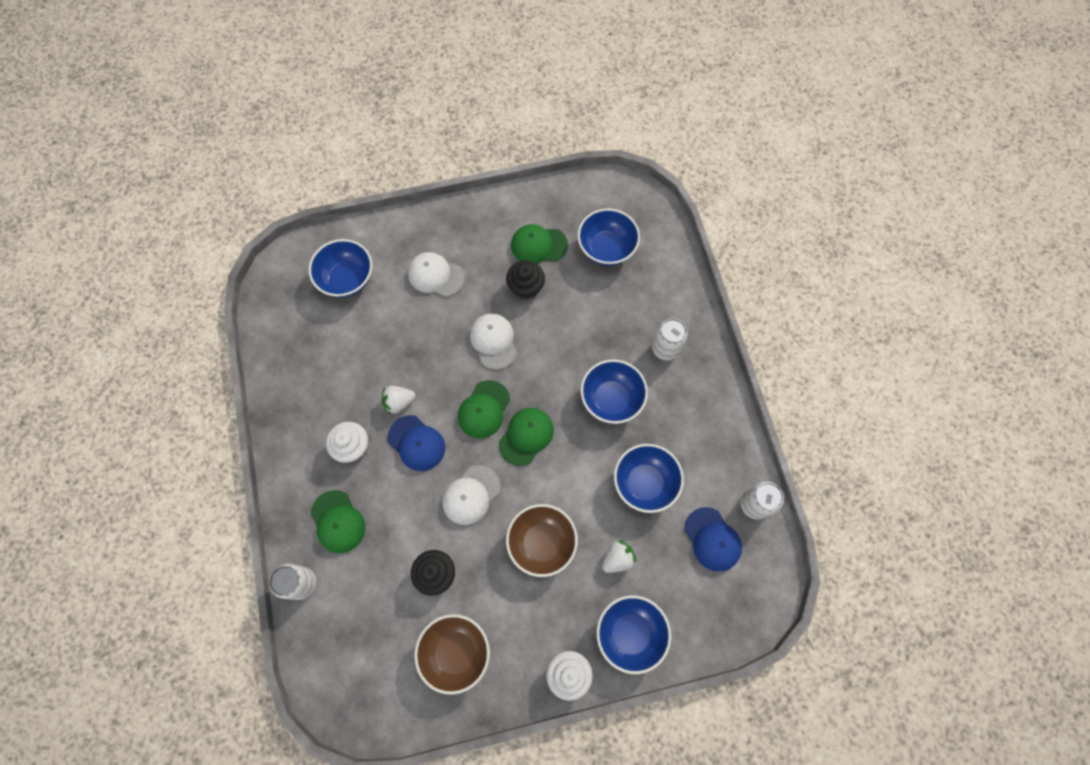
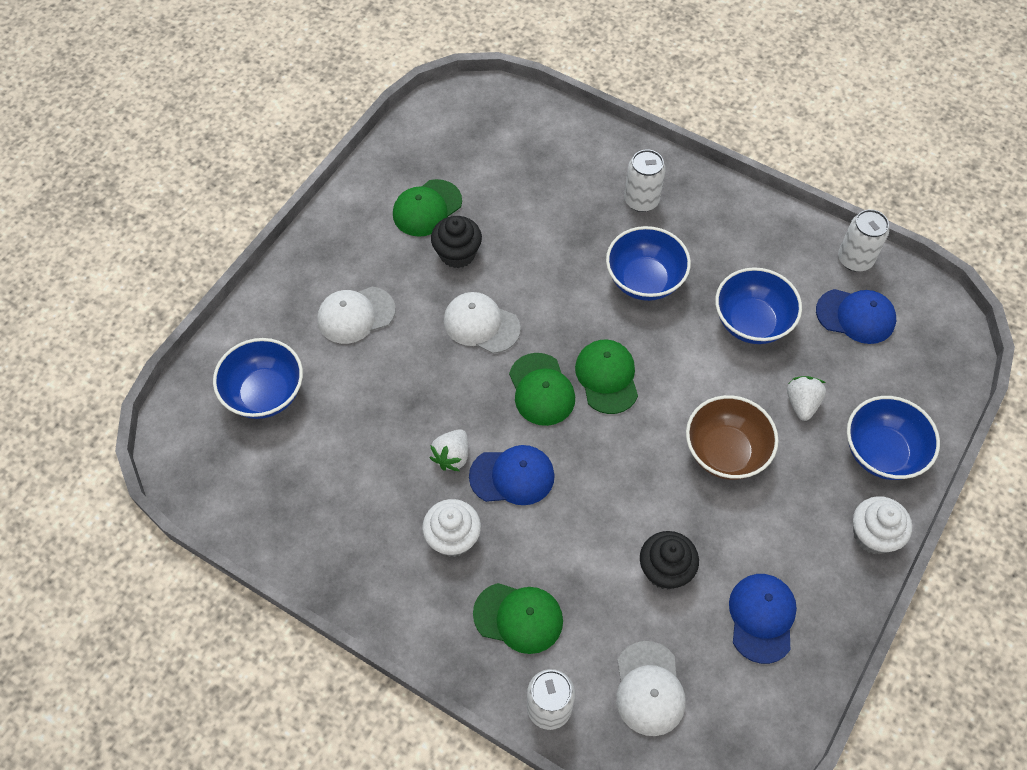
camera: 45 degrees left, 10 degrees down
(455, 652) = (762, 618): brown bowl -> blue cap
(471, 495) = (616, 472): white cap -> white cap (649, 689)
(606, 248) = (494, 161): blue bowl -> none

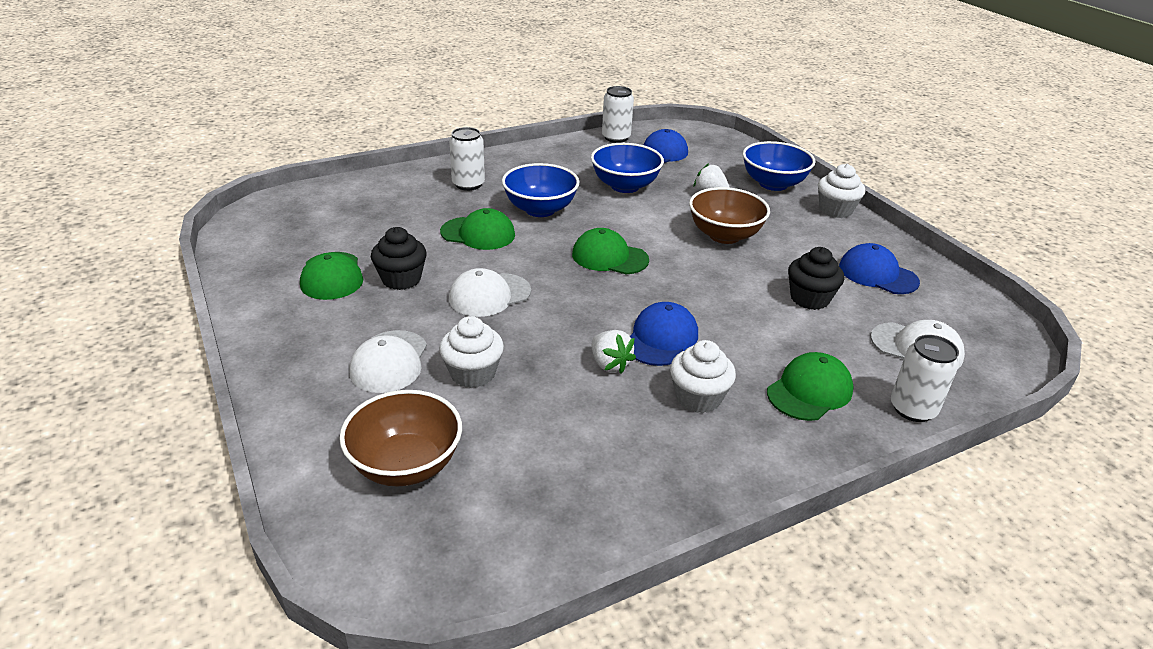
camera: 60 degrees left, 25 degrees down
(265, 394) = (406, 465): blue bowl -> brown bowl
(378, 374) = (473, 373): none -> white cupcake
(541, 389) = (589, 291): green cap -> green cap (478, 233)

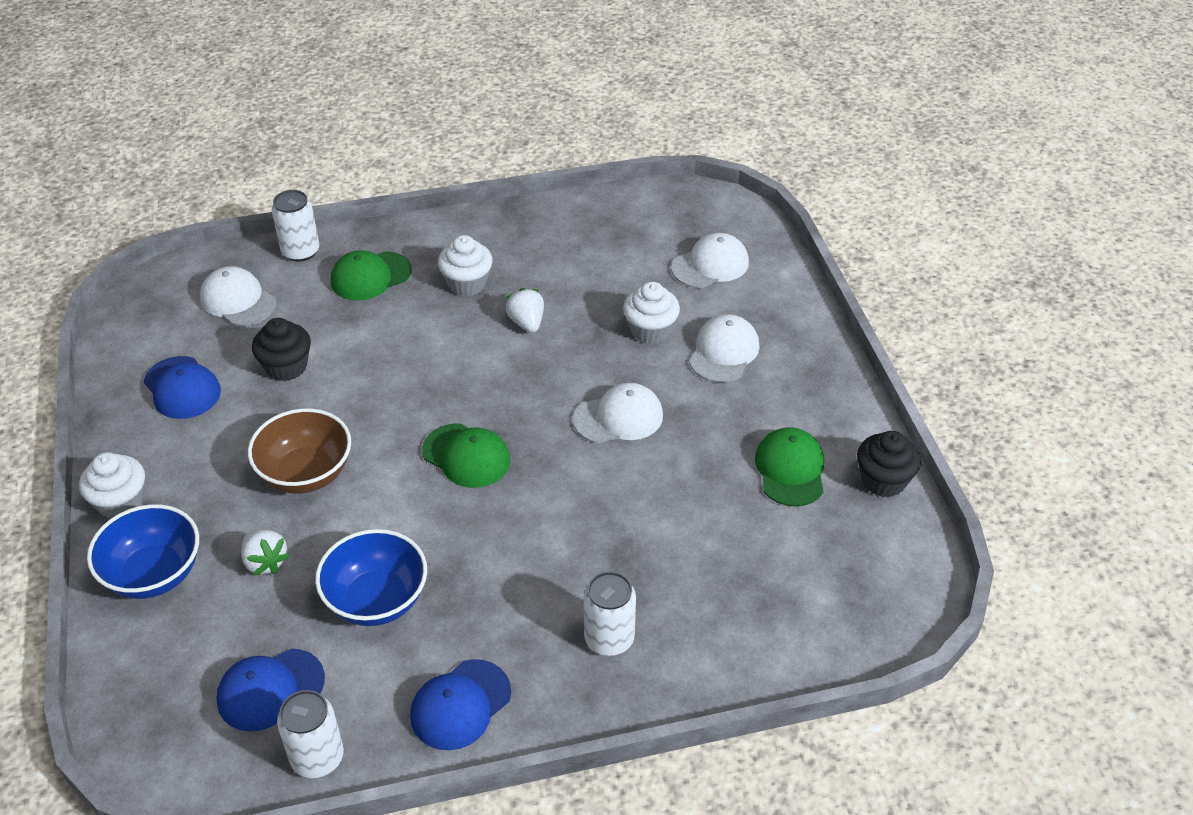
camera: 165 degrees left, 10 degrees up
(401, 279) = (712, 454): black cupcake -> black cupcake (883, 480)
(406, 465) = (710, 265): brown bowl -> white cap
(478, 233) = (613, 521): green cap -> none
(540, 209) = (520, 560): blue bowl -> none
(661, 338) = (466, 342): blue cap -> blue cap (460, 705)

